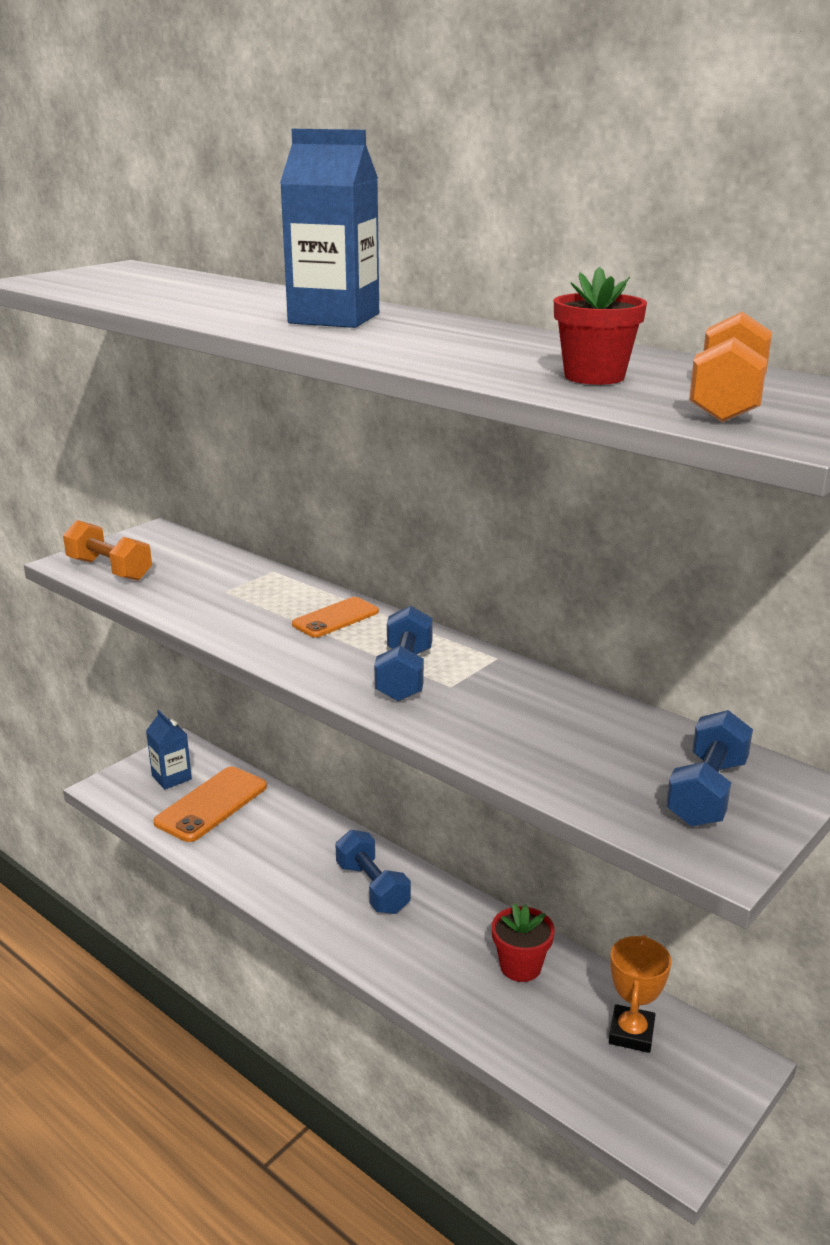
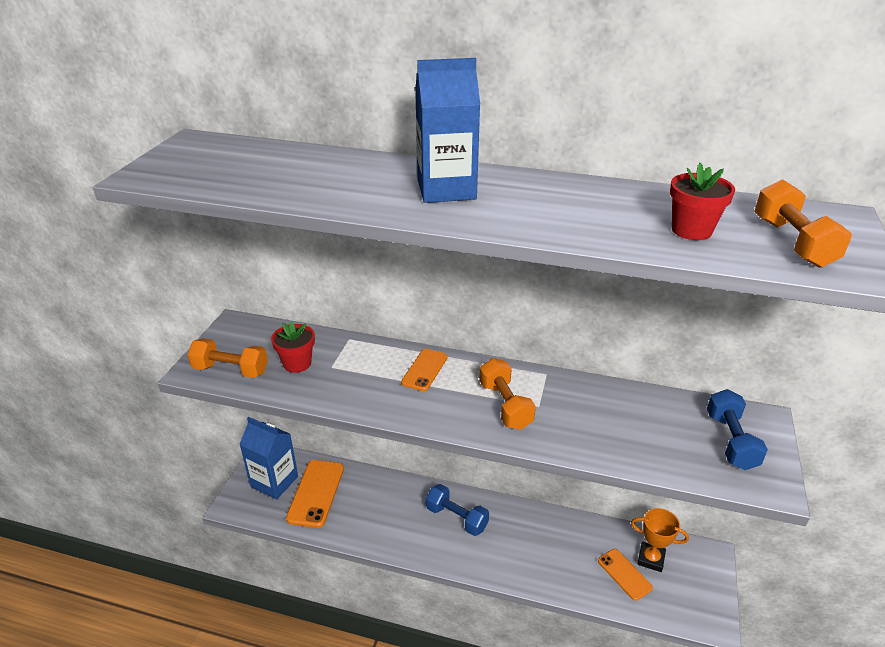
camera: 25 degrees left, 10 degrees up
(171, 777) = (274, 481): blue carton -> blue carton, size x1.61
(404, 675) = (505, 405): blue dumbbell -> orange dumbbell
(520, 966) = (571, 539): red flower pot -> red flower pot (297, 363)
(572, 1037) = (624, 574): none -> orange phone
(631, 1033) = (650, 559): orange trophy -> orange trophy turned 60 degrees counterclockwise

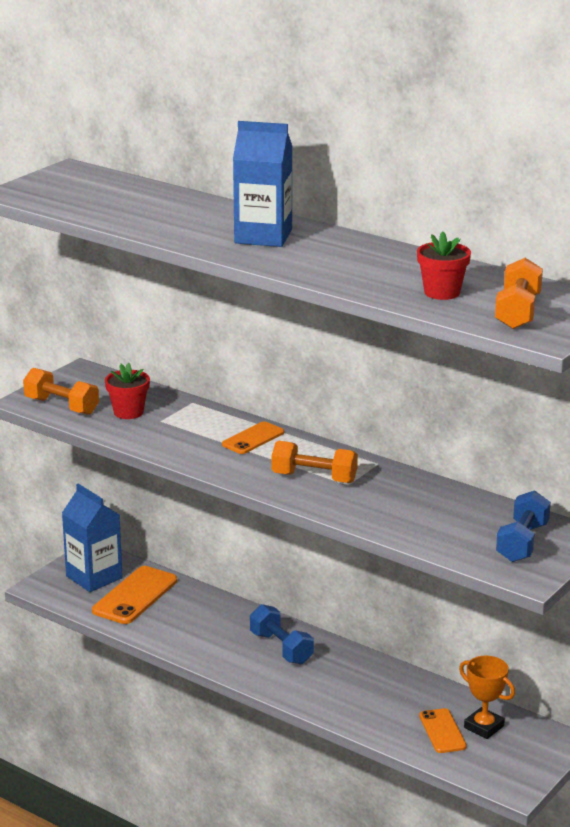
camera: 20 degrees right, 10 degrees down
(505, 405) = (314, 478): orange dumbbell -> orange dumbbell turned 75 degrees counterclockwise

